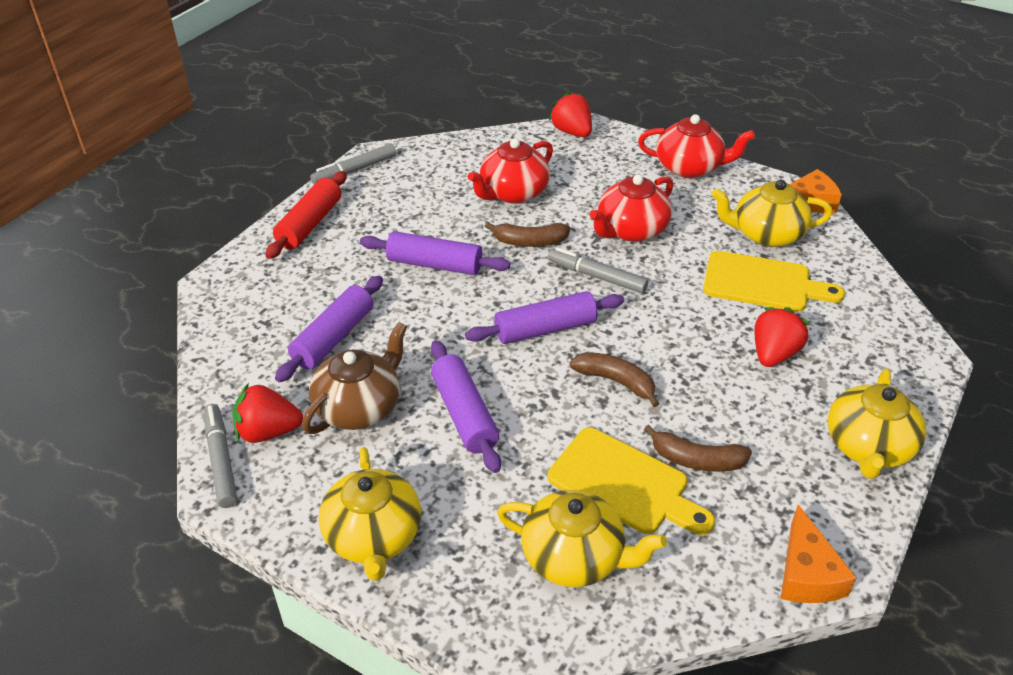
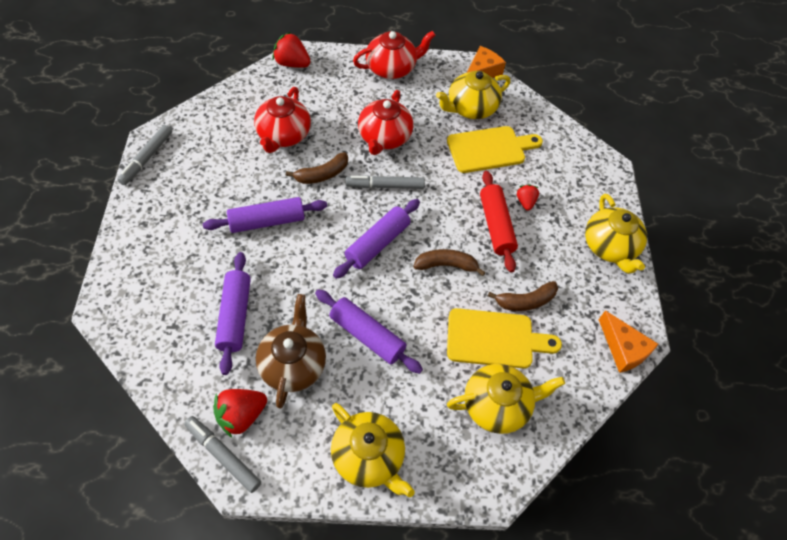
camera: 35 degrees left, 15 degrees up
(310, 224) = (145, 223): red rolling pin -> red rolling pin (496, 226)
(773, 354) = (525, 202): red strawberry -> red strawberry, size x0.61

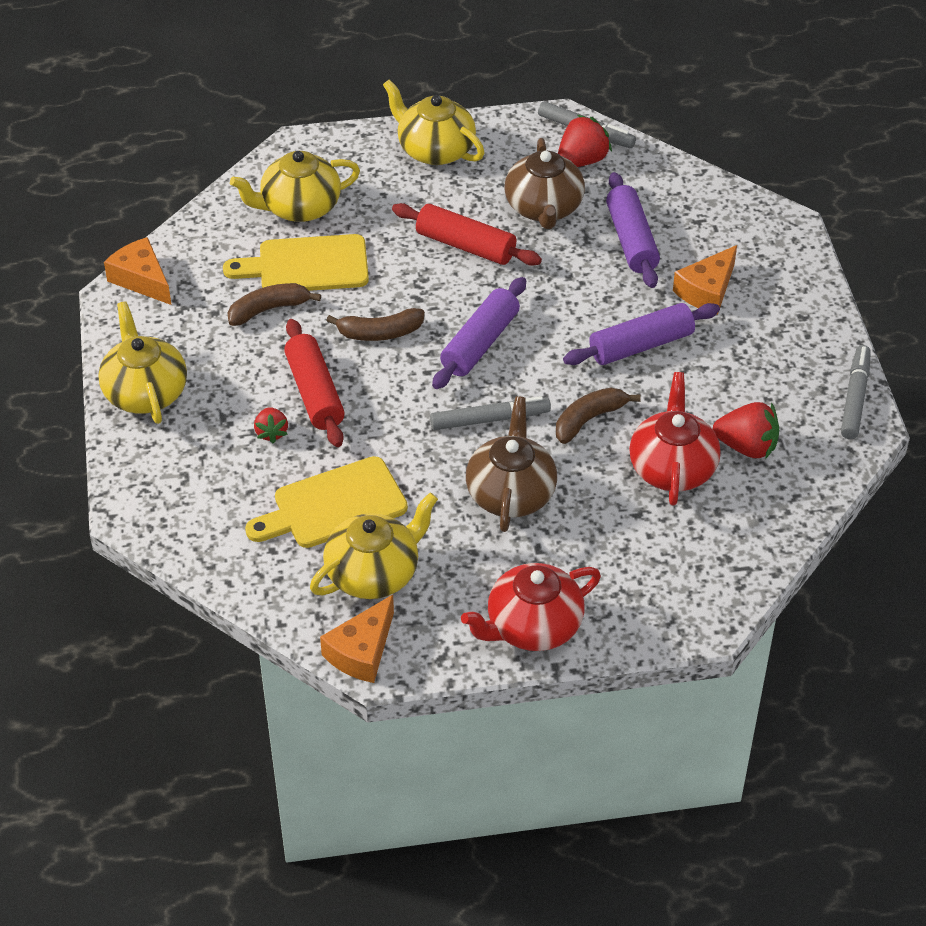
camera: 175 degrees right, 10 degrees down
(200, 258) = (707, 290): none -> orange cheese
(292, 64) = (715, 600): red strawberry -> red strawberry (746, 447)
(367, 336) = (466, 245): purple rolling pin -> red rolling pin
(384, 138) = (511, 493): red teapot -> brown teapot

